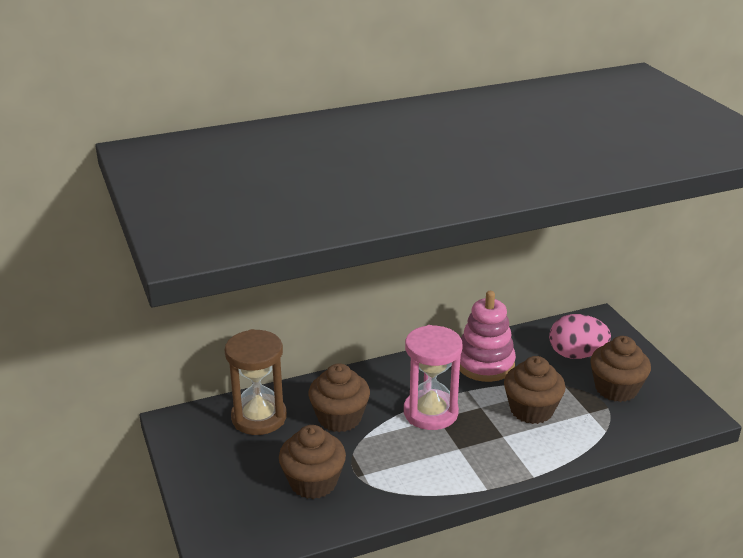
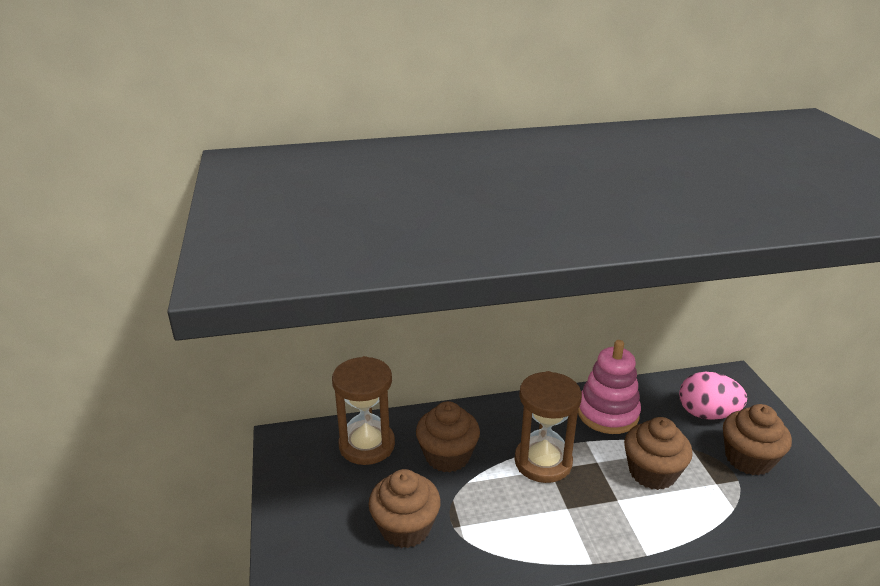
camera: 10 degrees right, 0 degrees up
(430, 412) = (543, 462): pink hourglass -> brown hourglass

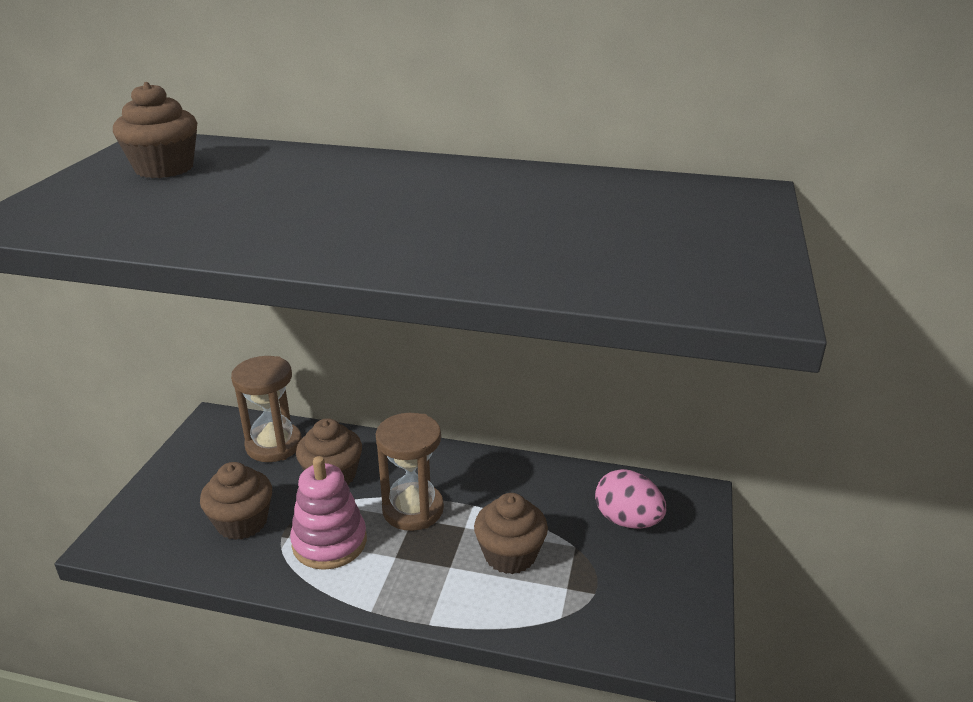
camera: 25 degrees right, 0 degrees up
(607, 413) = (520, 487): pink stacking toy -> pink stacking toy (329, 542)
(748, 459) = (628, 577): brown cupcake -> brown cupcake (164, 168)

